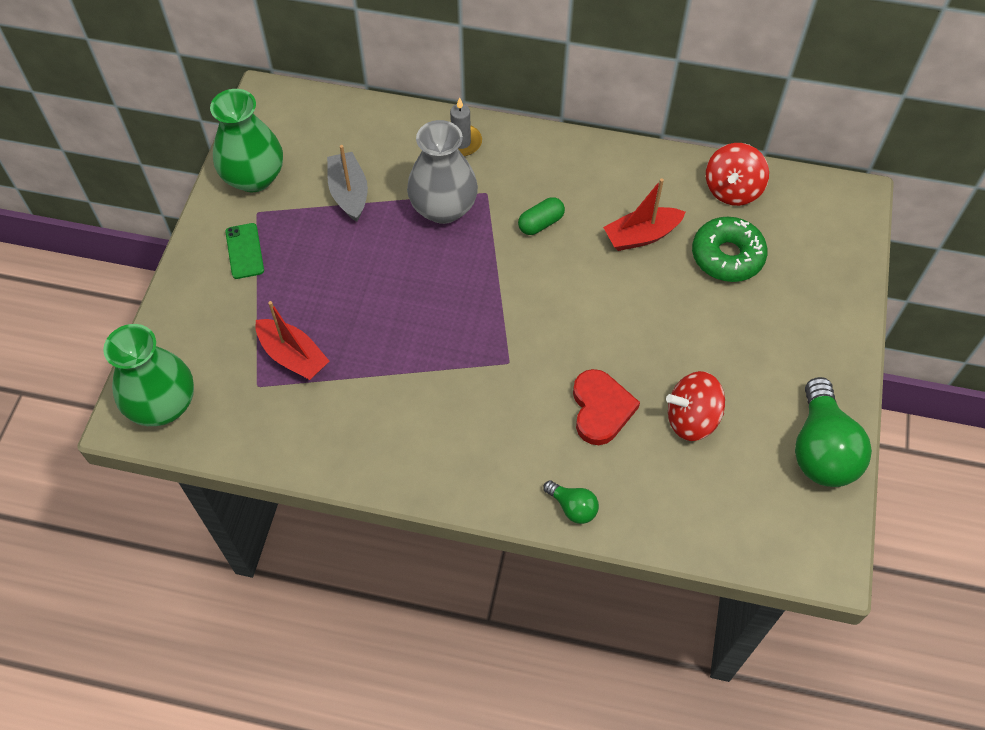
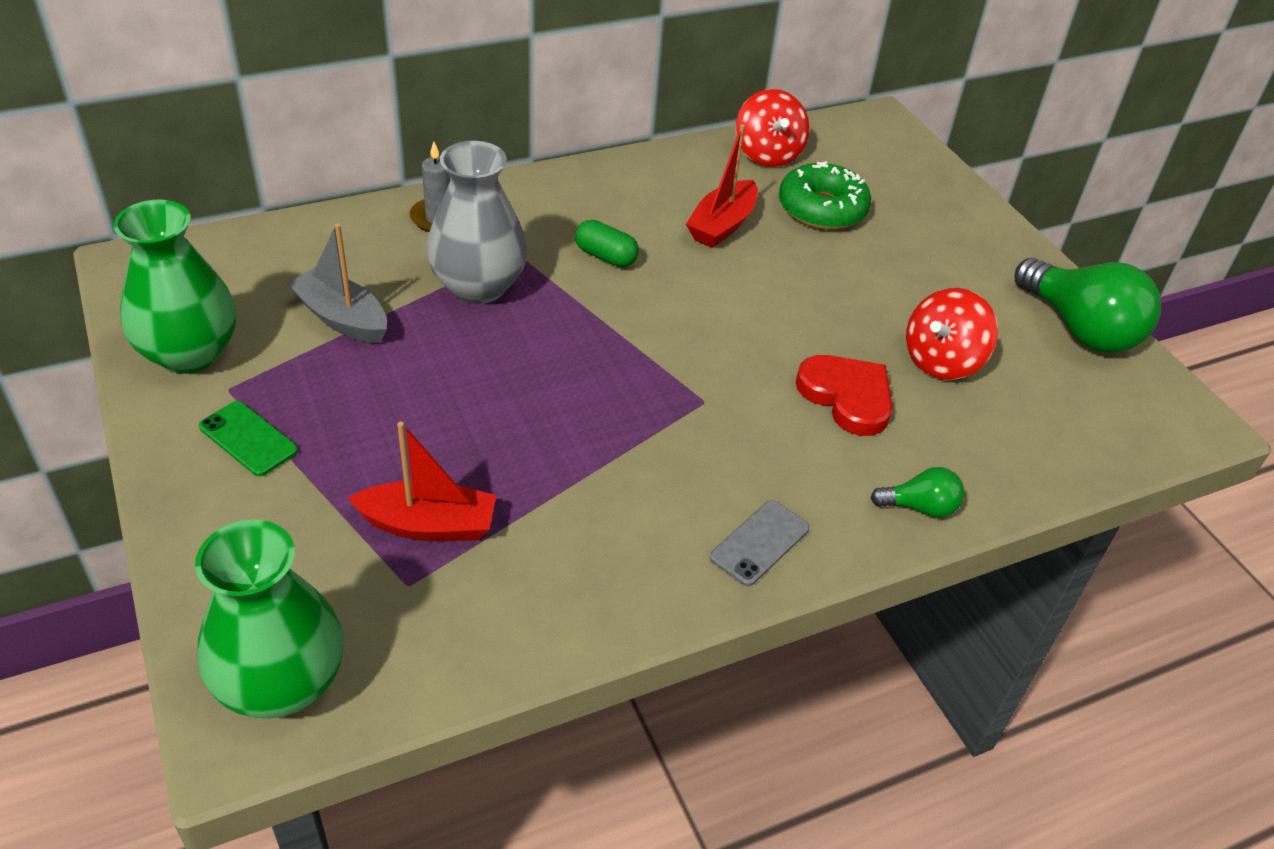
camera: 40 degrees left, 15 degrees down
(456, 472) = (759, 543): none -> grey phone
(541, 223) = (605, 256): green capsule -> green capsule turned 75 degrees counterclockwise

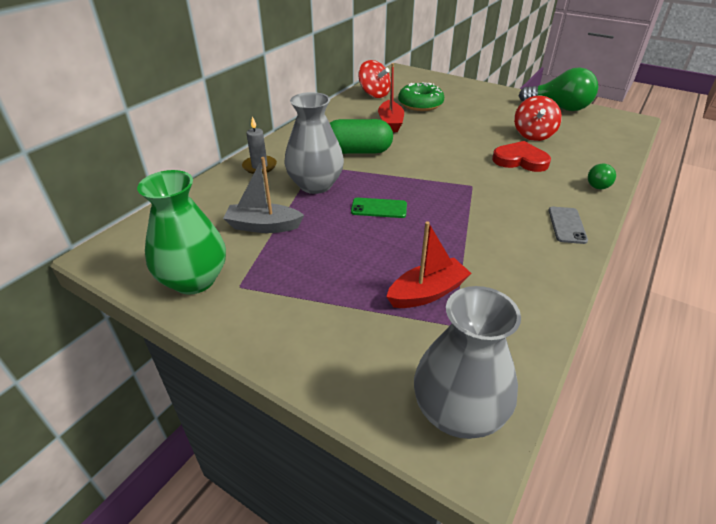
camera: 30 degrees left, 5 degrees down
(248, 439) = (282, 303): green phone -> green phone (379, 208)
(281, 683) = (458, 412): green vase -> grey vase
(605, 256) = (358, 151): green capsule -> green capsule, size x1.79
(920, 507) = (598, 184): green light bulb -> green light bulb turned 150 degrees clockwise

